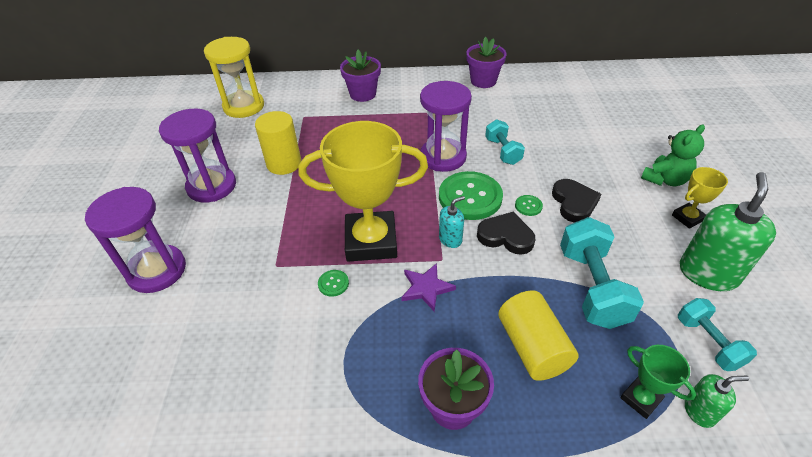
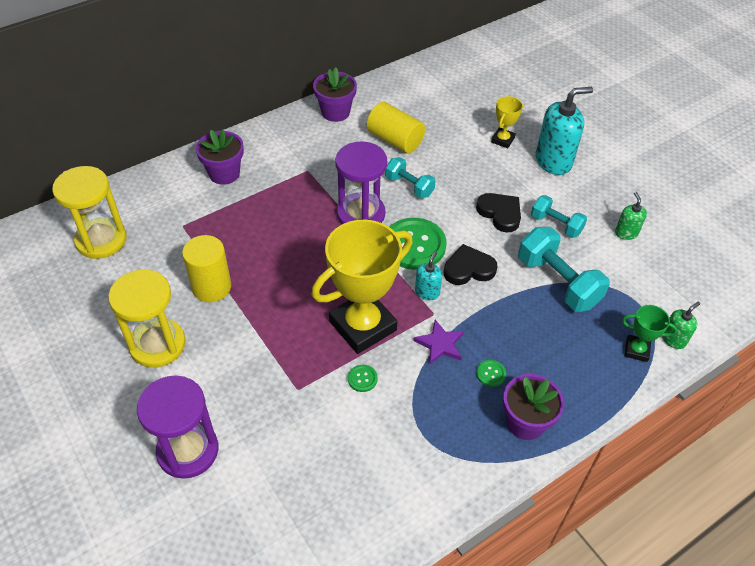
camera: 35 degrees left, 5 degrees up
(211, 186) = (157, 344): purple hourglass -> yellow hourglass
(528, 206) = (467, 232): green button -> green button (490, 373)
(532, 347) = (548, 350): yellow cylinder -> yellow cylinder (395, 140)
(665, 179) = (553, 161): green teddy bear -> turquoise soap dispenser
(687, 218) = (588, 190): yellow trophy -> yellow trophy (502, 140)
(708, 273) = (626, 233): green soap dispenser -> green soap dispenser, size x0.51
(708, 342) = (653, 287): turquoise dumbbell -> turquoise dumbbell (556, 224)

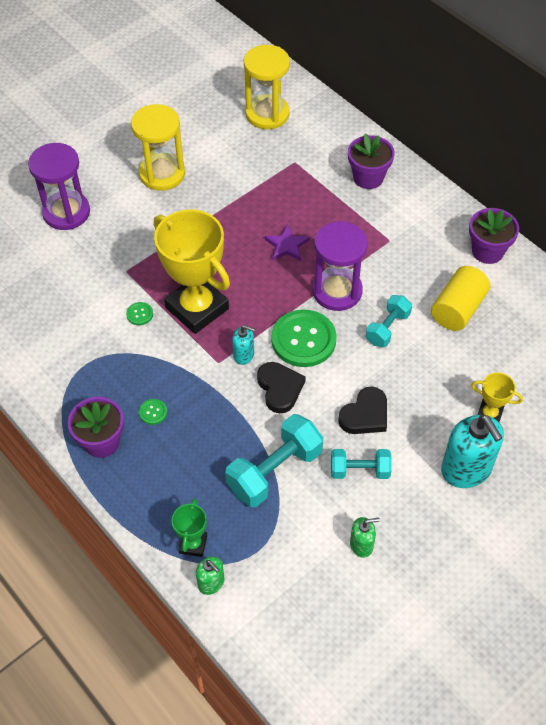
camera: 85 degrees right, 5 degrees up
(211, 287) = (226, 195): yellow cylinder -> none
(440, 344) = (183, 370): purple star -> purple star (286, 245)
(556, 224) = (359, 470): turquoise dumbbell -> turquoise dumbbell turned 60 degrees clockwise

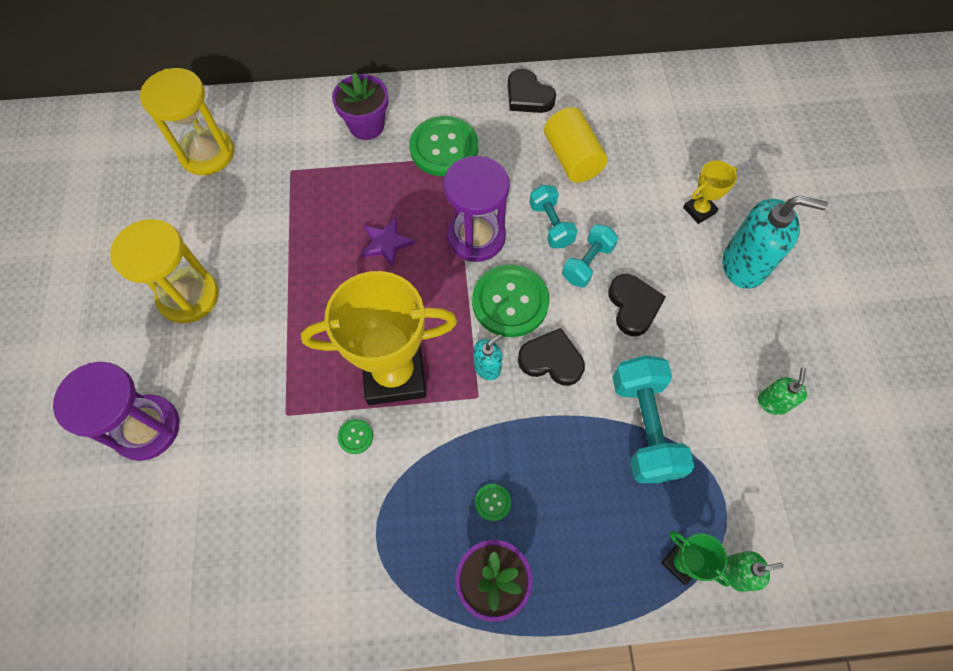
camera: 55 degrees left, 10 degrees up
(359, 470) = (691, 351): turquoise dumbbell -> turquoise dumbbell (587, 263)
(392, 230) = (444, 148): none -> green button
(487, 251) = (528, 96): purple flower pot -> black heart

